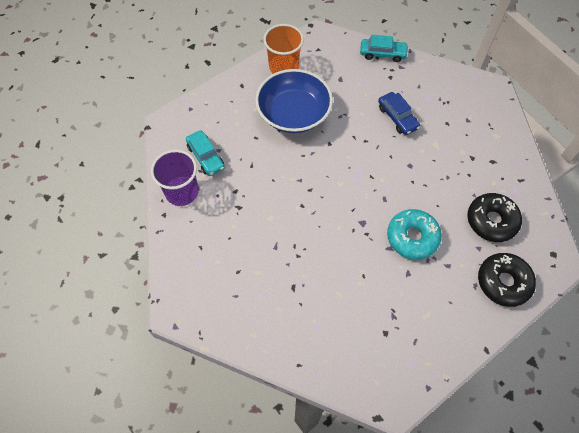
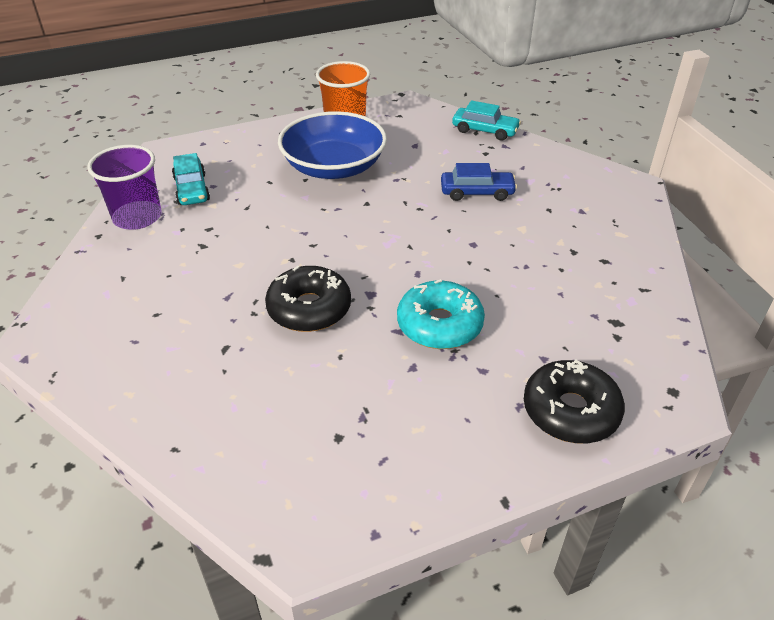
camera: 15 degrees right, 20 degrees down
(397, 117) = (477, 192): blue car -> blue car turned 75 degrees counterclockwise
(491, 221) = (577, 329): black donut -> black donut (309, 309)

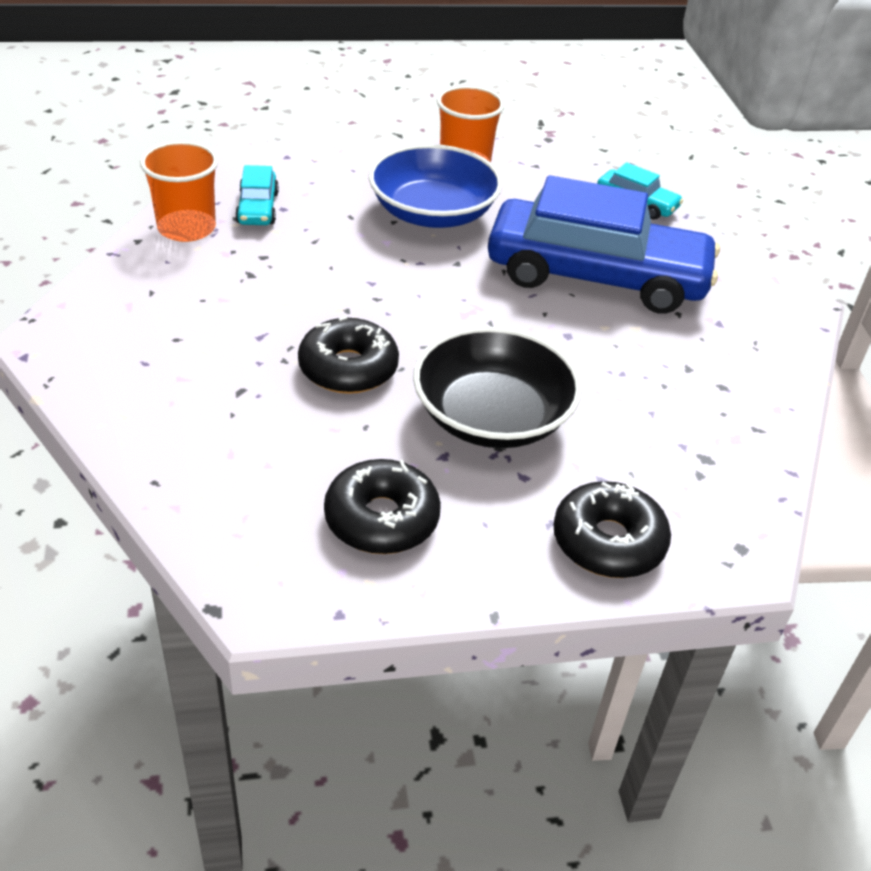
camera: 10 degrees right, 0 degrees up
(137, 217) = (186, 228): purple cup -> orange cup
(381, 436) = (381, 519): none -> black donut
(439, 325) = (492, 417): turquoise donut -> black bowl
(477, 192) = (596, 276): blue car -> blue car, size x2.39

